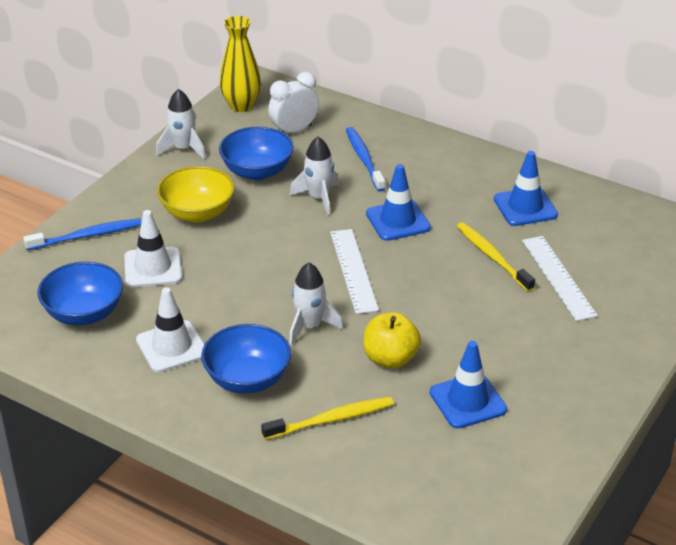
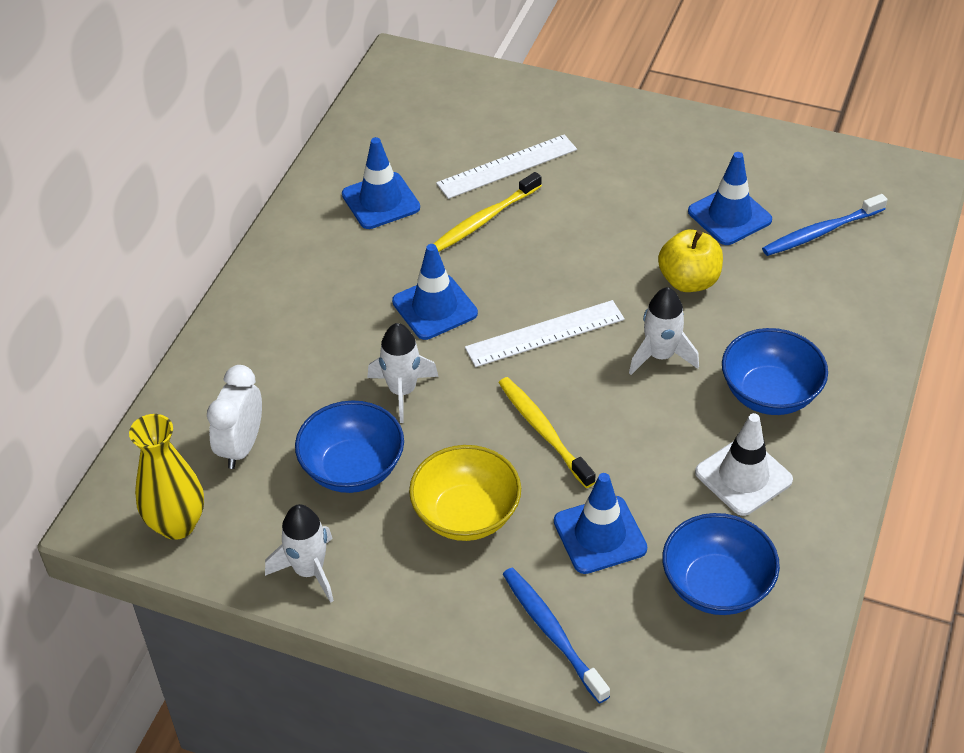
camera: 100 degrees left, 10 degrees up
(153, 268) = (600, 535): white traffic cone -> blue traffic cone
(294, 131) = (241, 447): white clock -> white clock turned 60 degrees clockwise
(332, 419) = (800, 313): yellow toothbrush -> yellow toothbrush (543, 430)
(364, 159) = (302, 359): blue toothbrush -> blue toothbrush (820, 232)

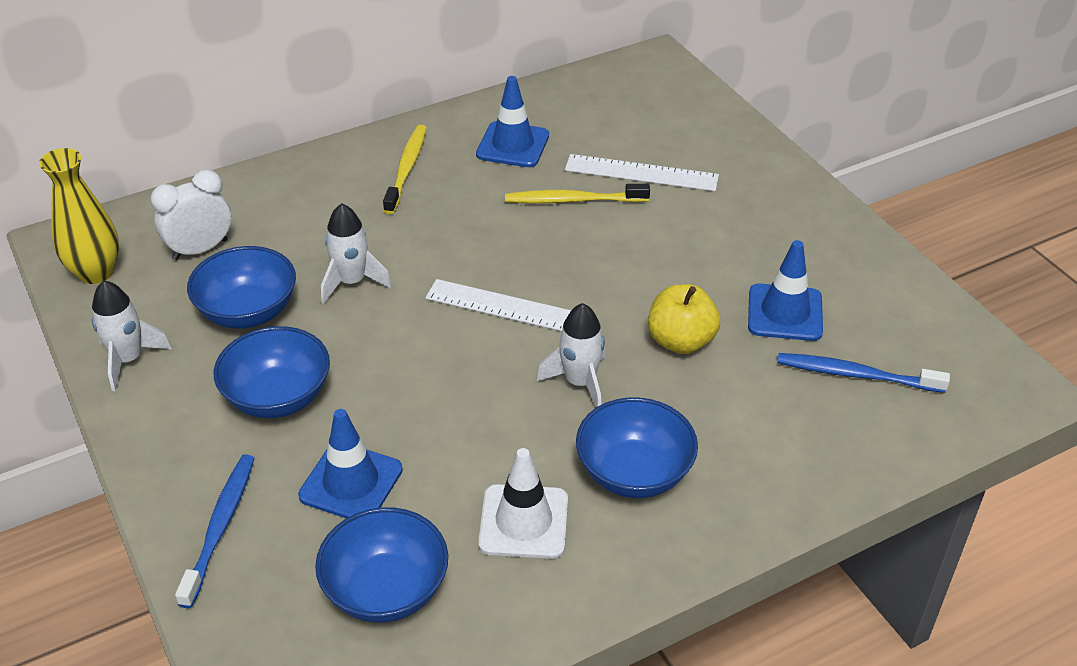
camera: 40 degrees right, 5 degrees down
(434, 307) = (453, 239): blue traffic cone -> none
(466, 515) = (278, 397): yellow bowl -> blue bowl
(543, 430) = (413, 376): yellow toothbrush -> yellow toothbrush (407, 168)

